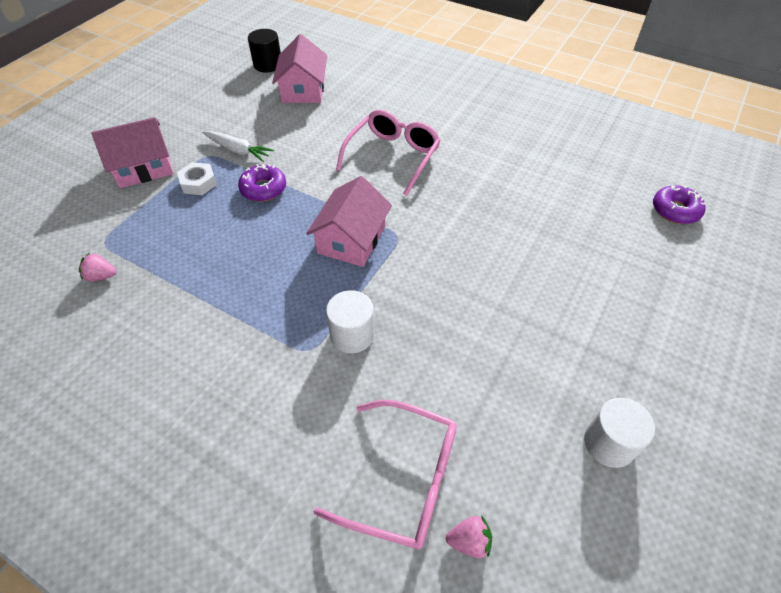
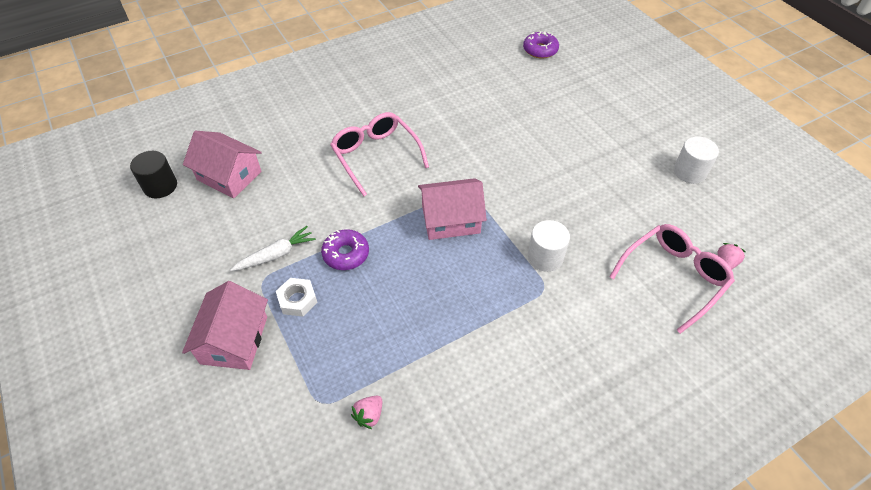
camera: 60 degrees left, 0 degrees up
(351, 239) = (450, 219): pink house -> pink house turned 60 degrees counterclockwise

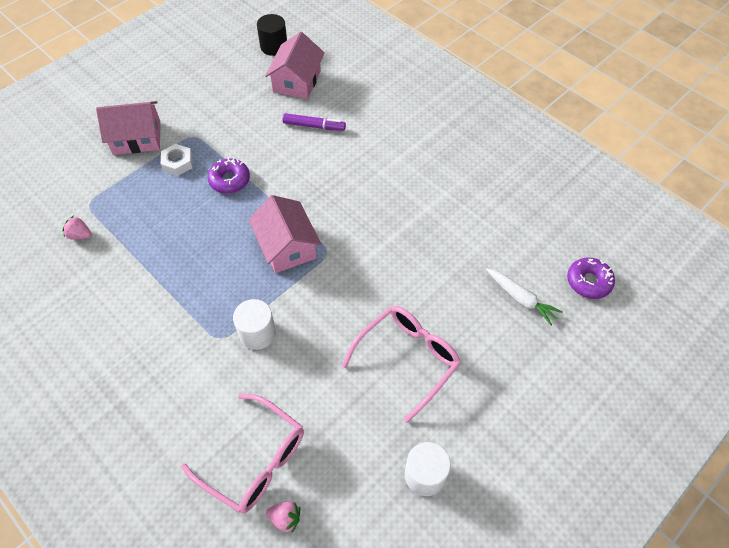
camera: 75 degrees right, 5 degrees up
(276, 255) = (220, 136): white carrot -> white carrot (521, 299)
(303, 173) = (314, 126): none -> purple marker
(376, 156) = (352, 170): pink glasses -> pink glasses (407, 359)

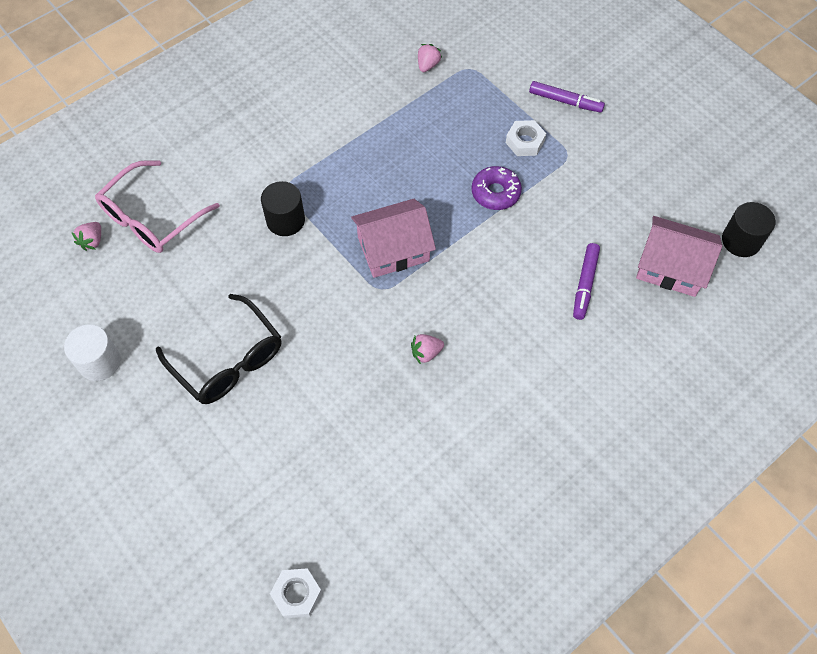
camera: 95 degrees right, 5 degrees up
(137, 138) = (565, 101): pink house -> purple marker
(257, 333) = (285, 220): white cylinder -> black cylinder
(382, 217) = (426, 353): none -> pink strawberry
(407, 359) = (228, 360): pink glasses -> black glasses
(521, 299) = (285, 499): white carrot -> none
(588, 282) = (297, 594): purple donut -> white nut

